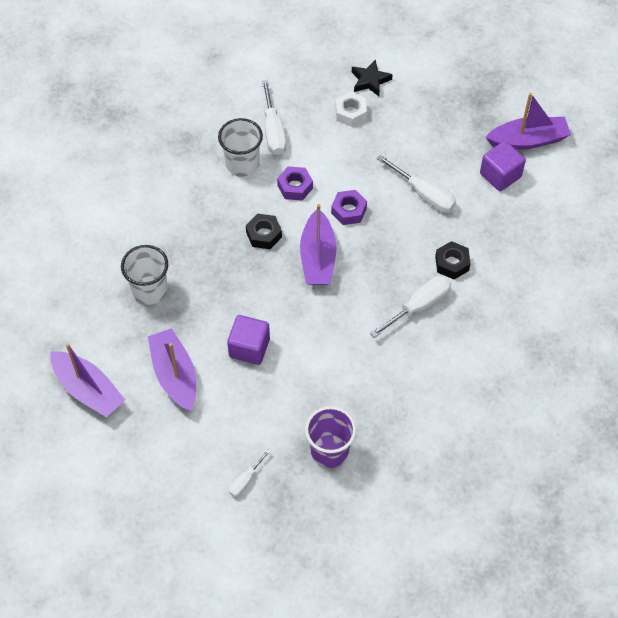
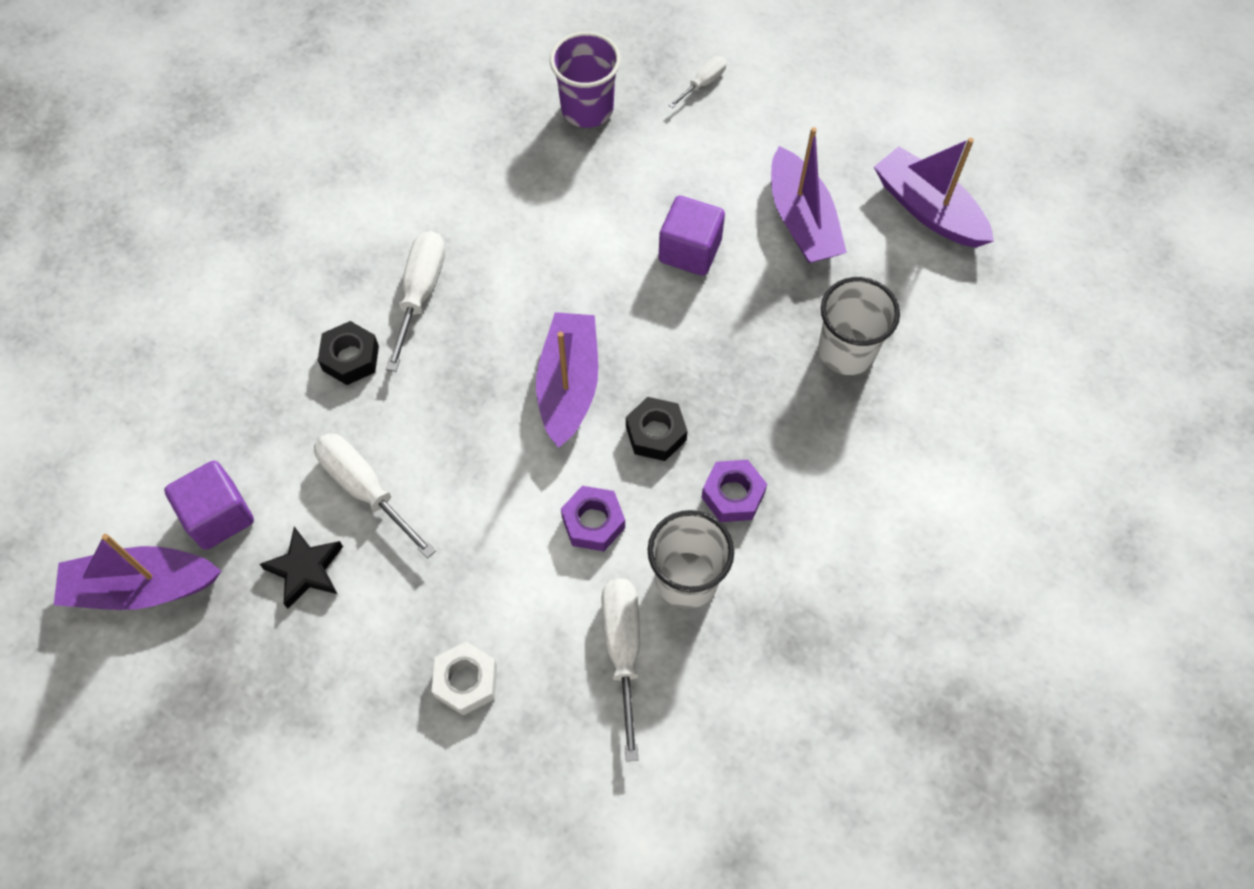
camera: 175 degrees left, 5 degrees up
(349, 211) = (504, 467): purple nut -> purple nut (733, 495)
(370, 81) = (412, 761): black star -> black star (305, 569)
(419, 306) = (420, 293): white screwdriver -> white screwdriver turned 135 degrees clockwise

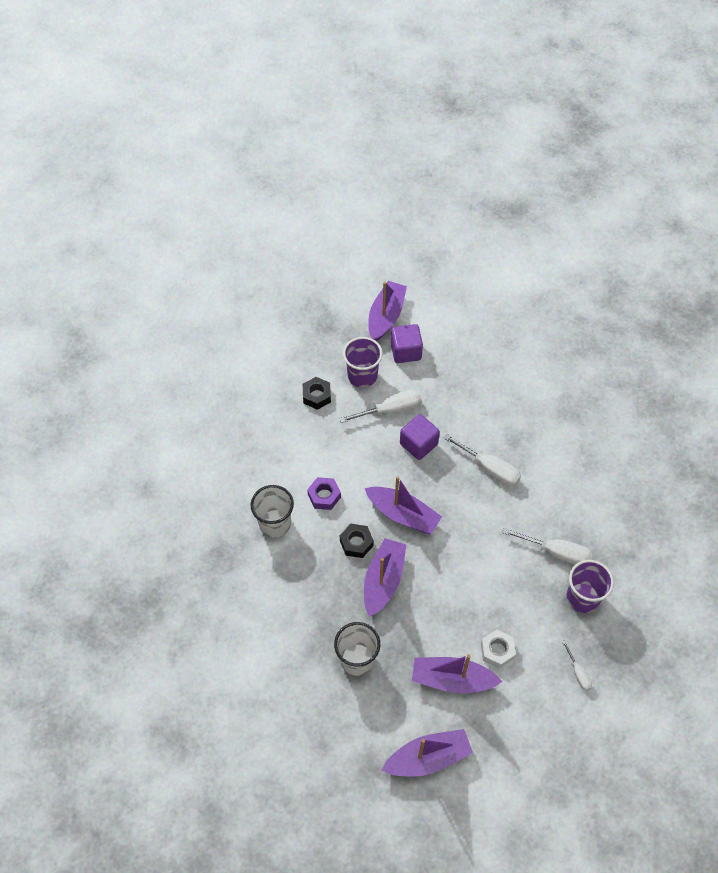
camera: 115 degrees right, 5 degrees down
(305, 569) = (362, 376): black star -> purple cup
(350, 358) = (465, 426): black nut -> black nut (316, 396)
(466, 681) = (278, 418): white nut -> white nut (497, 651)
(623, 650) = (257, 483): white screwdriver -> white screwdriver (556, 552)
(690, 250) = (458, 609): purple cube -> purple cube (418, 444)
(700, 367) = (383, 580): none -> purple boat
(733, 495) = (305, 563): purple nut -> none

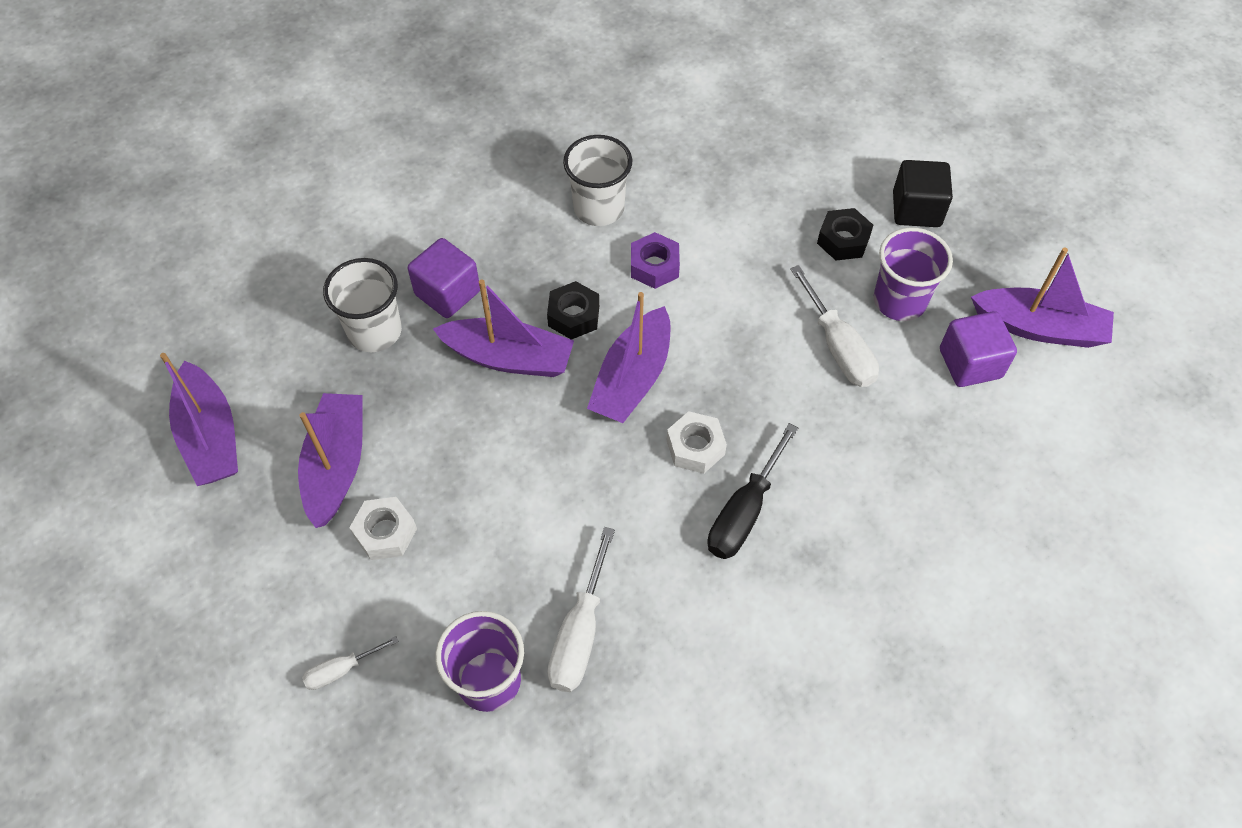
camera: 85 degrees right, 0 degrees up
(299, 356) = (916, 209): none -> black cube
(418, 444) = (776, 394): purple cube -> purple cube (447, 293)
(450, 487) = (695, 447): none -> white nut
(489, 468) = (744, 512): white screwdriver -> black screwdriver

